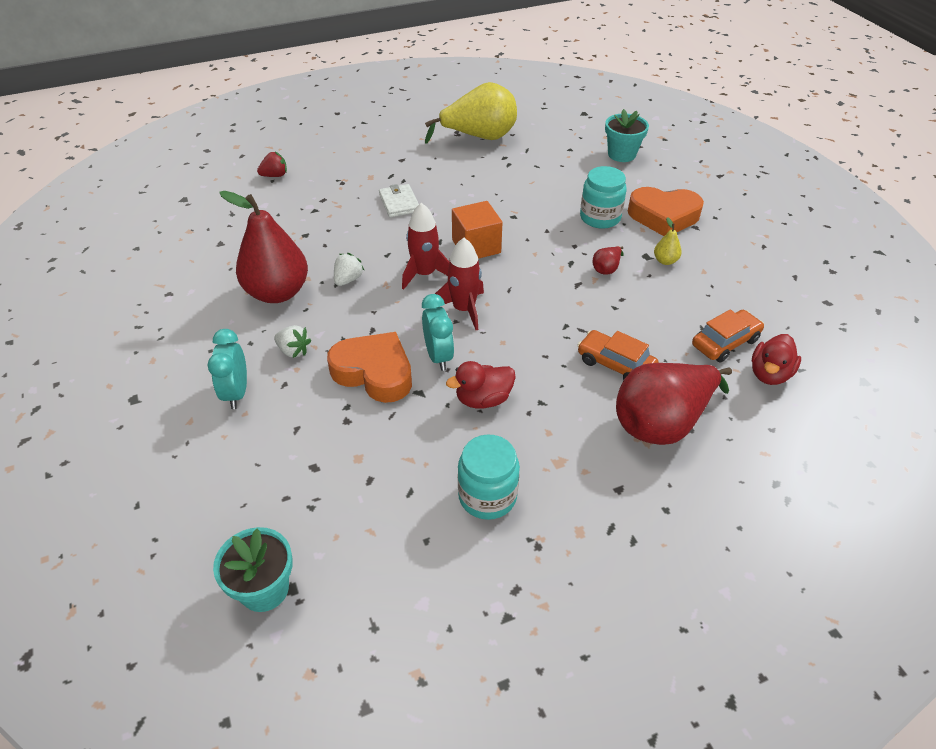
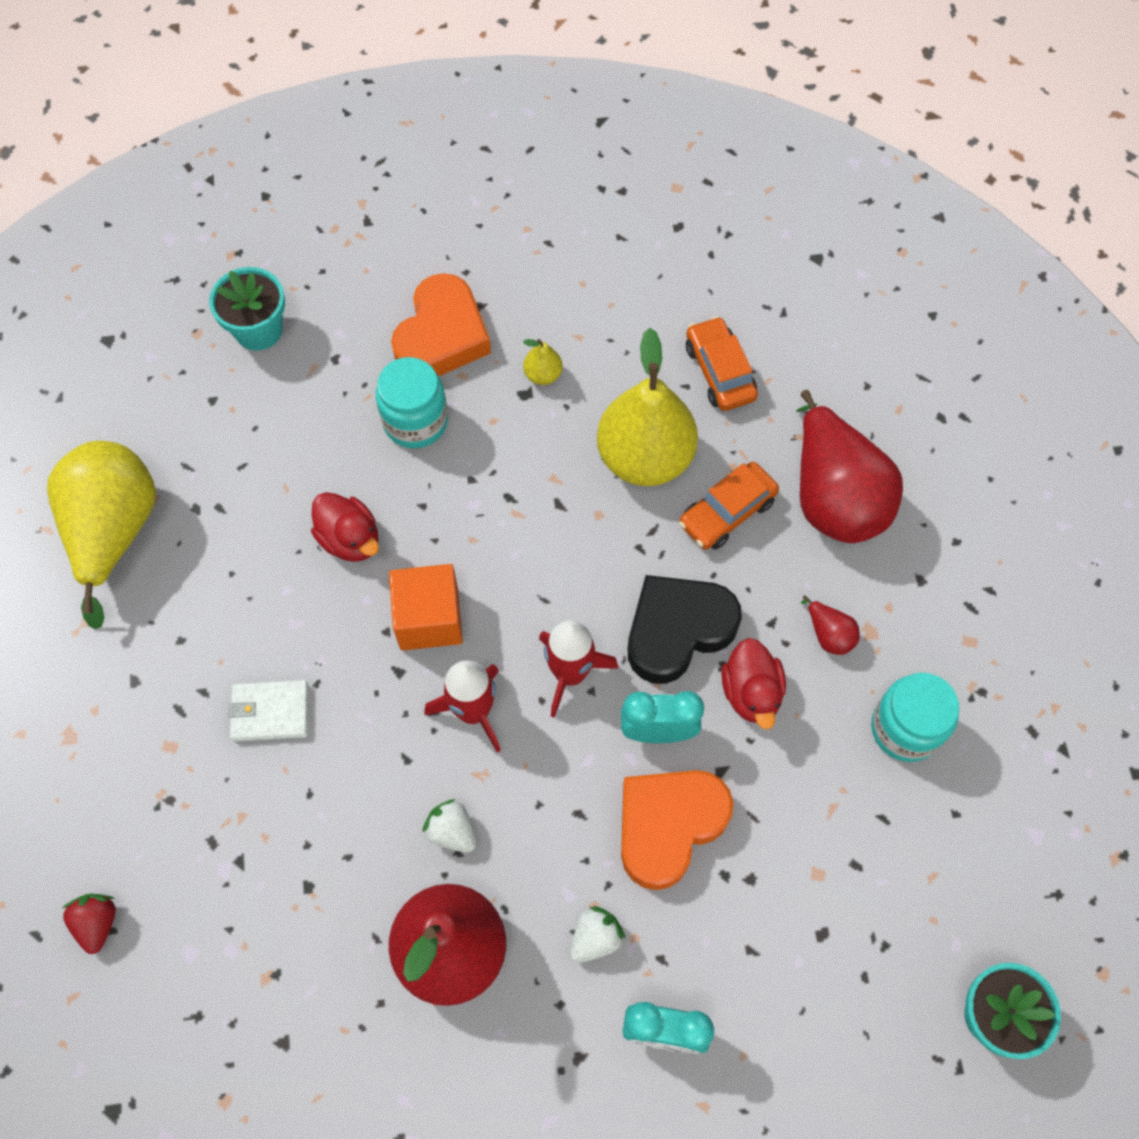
camera: 75 degrees left, 20 degrees up
(514, 354) = (677, 630): none -> black heart
(606, 269) = (537, 455): red pear -> red pear (829, 634)
(634, 317) = (645, 457): none -> yellow pear
(769, 374) = (783, 348): red duck -> red duck (350, 539)

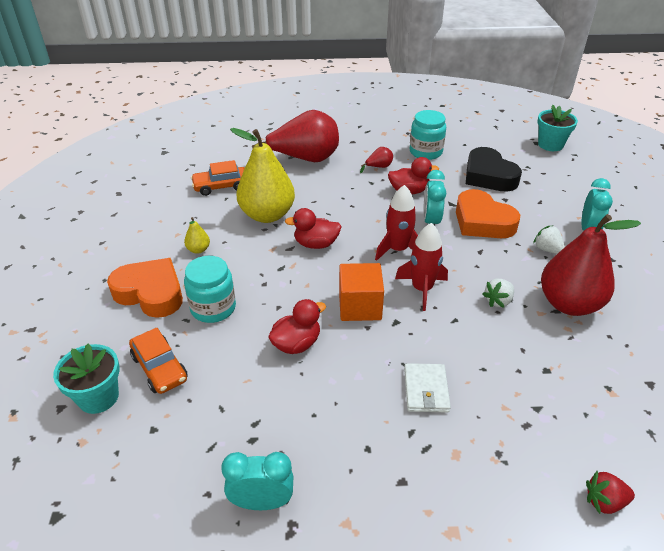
camera: 85 degrees left, 25 degrees down
(115, 531) = (262, 502): yellow pear -> turquoise clock
(572, 542) = (316, 244): none -> red duck
(677, 630) = (374, 211): black heart -> black heart (488, 176)
(727, 512) = (307, 190): orange car -> orange car (160, 368)

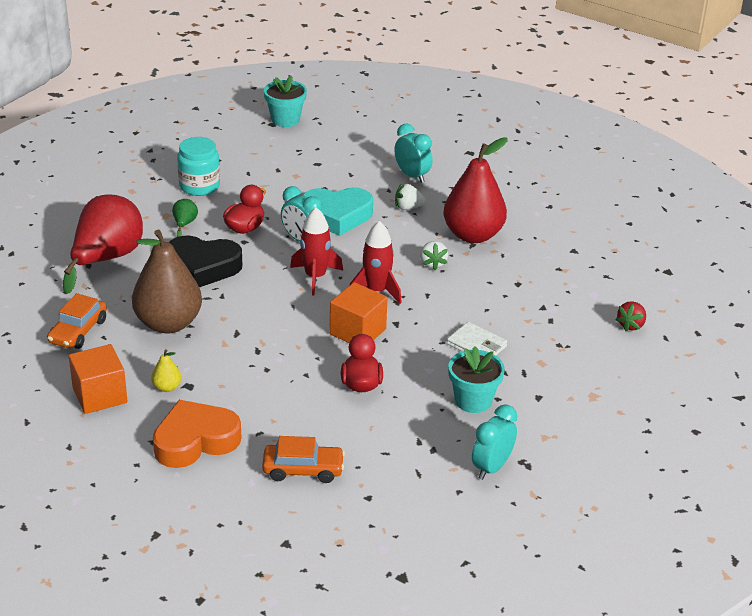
camera: 55 degrees left, 5 degrees down
(98, 397) = (298, 517): turquoise flower pot -> turquoise flower pot (473, 400)
(164, 227) = (100, 395): none -> orange cube
(213, 308) = (263, 411): turquoise jar -> none
(267, 215) = (168, 323): yellow pear -> brown pear
(316, 244) = (250, 316): red duck -> none
(378, 167) = (184, 224): red pear -> green pear
(482, 221) = (337, 216): orange heart -> turquoise heart
(488, 176) = (283, 176): black heart -> black heart (203, 267)

